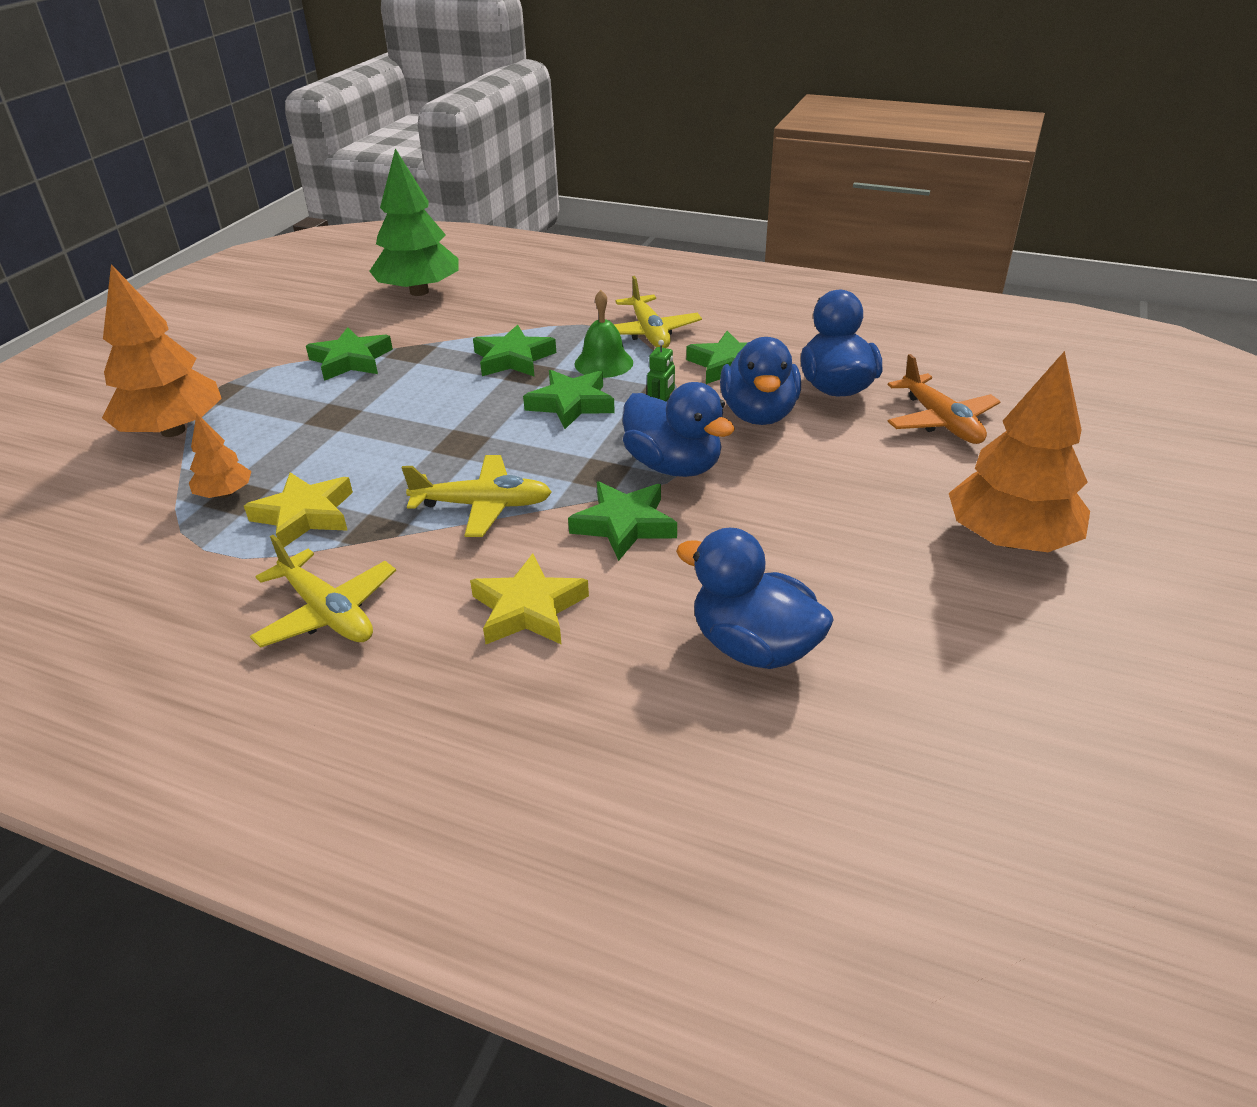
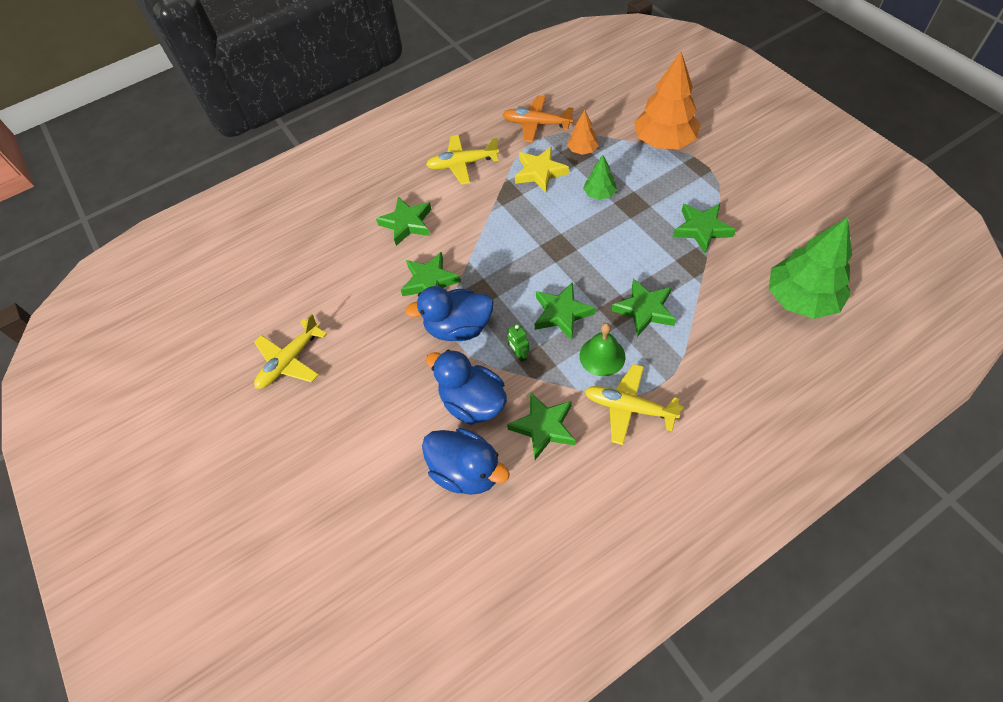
camera: 130 degrees right, 20 degrees up
(326, 446) = (599, 194): none -> green tree
(483, 505) = (492, 235): yellow plane -> yellow plane (290, 361)
(528, 609) = (407, 223): yellow star -> green star
(753, 647) = (317, 283): blue duck -> none
(941, 421) = (380, 500): orange plane -> orange plane (536, 124)
(1010, 539) = (272, 434): orange tree -> none

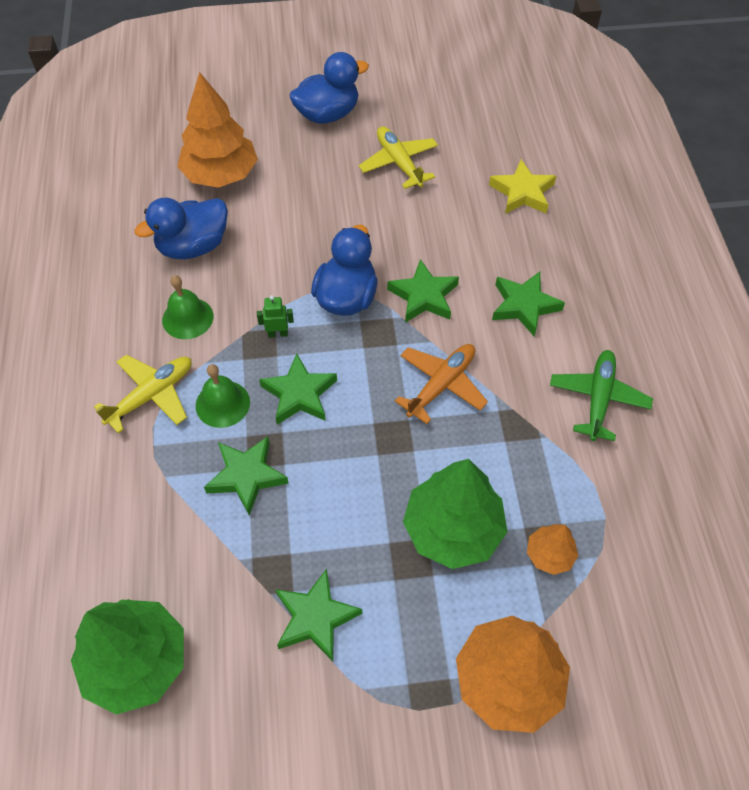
camera: 110 degrees right, 0 degrees up
(366, 502) = (221, 174): none -> orange tree
(462, 164) = (598, 398): yellow plane -> green plane
(472, 402) = (254, 276): blue duck -> blue duck (327, 114)
(536, 124) = (637, 523): orange plane -> orange plane (441, 385)
(540, 172) = (533, 479): yellow star -> yellow star (522, 192)
(543, 427) = (187, 318): green star -> green bell
(599, 194) = (452, 529): green tree -> green tree, size x2.03

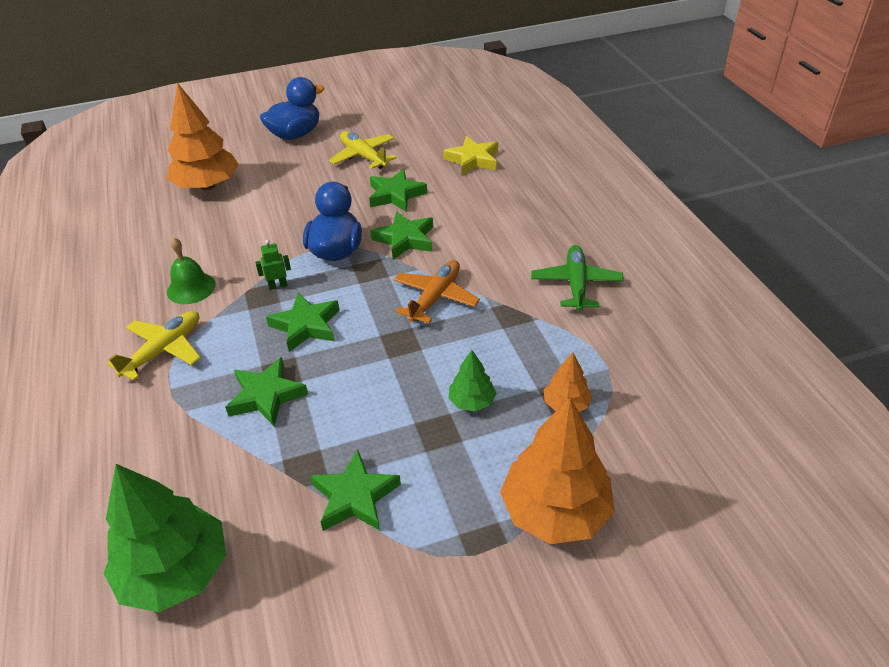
camera: 10 degrees left, 15 degrees down
(193, 246) = (189, 237): blue duck -> none
(222, 403) = (234, 345): green bell -> none
(452, 529) = (472, 401): green tree -> green tree, size x0.49
(524, 305) = (494, 232): green star -> green star (396, 195)

